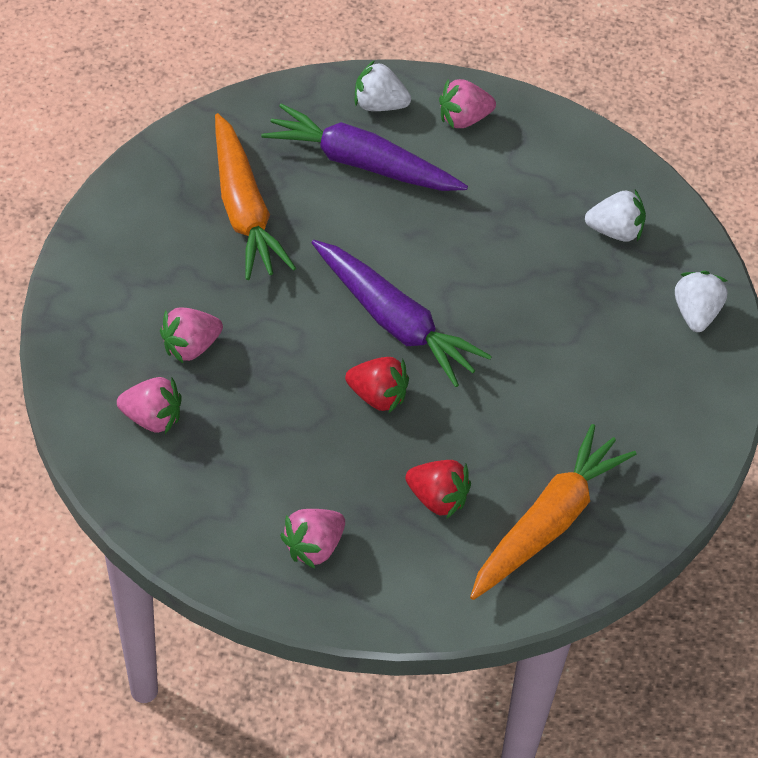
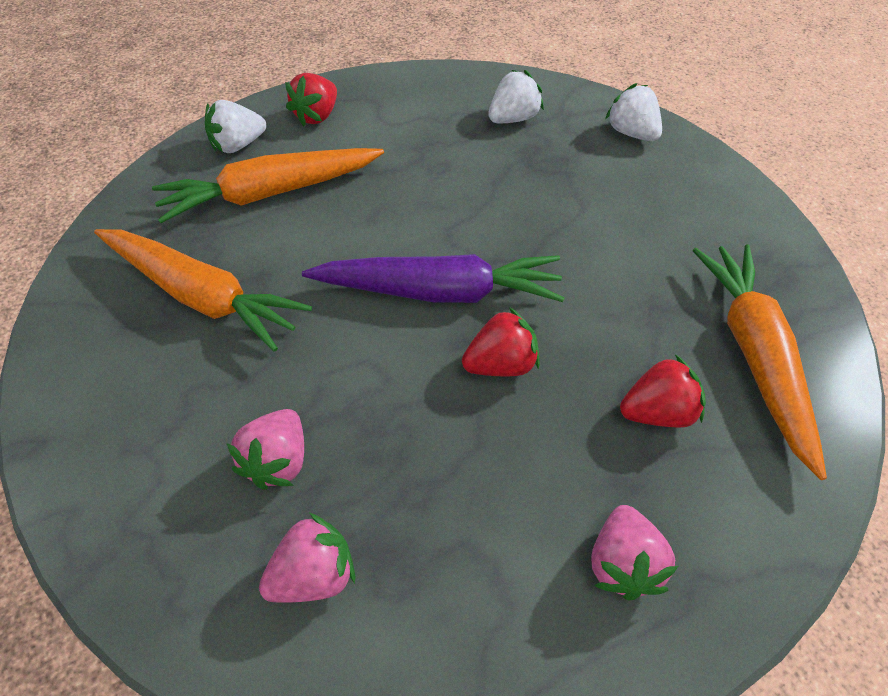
camera: 40 degrees left, 0 degrees up
(361, 163) = (270, 193): purple carrot -> orange carrot
(463, 119) = (317, 116): pink strawberry -> red strawberry

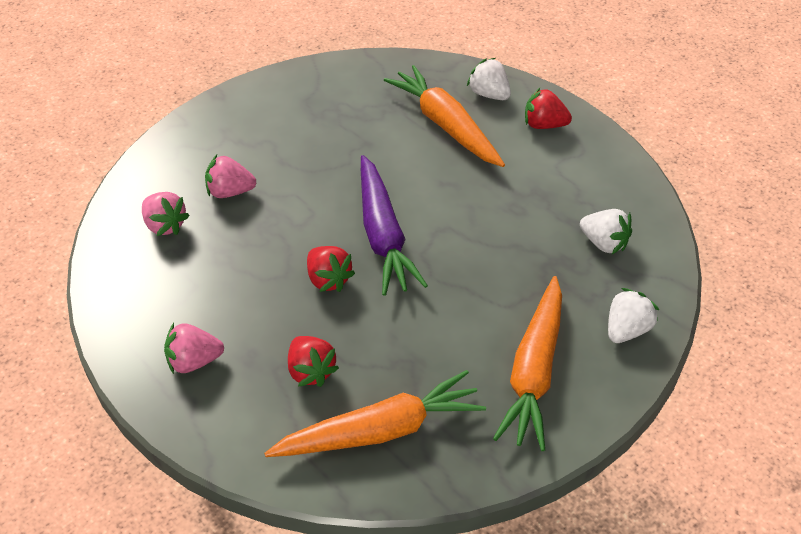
camera: 75 degrees right, 5 degrees down
(201, 296) = (340, 123): orange carrot -> orange carrot (533, 371)

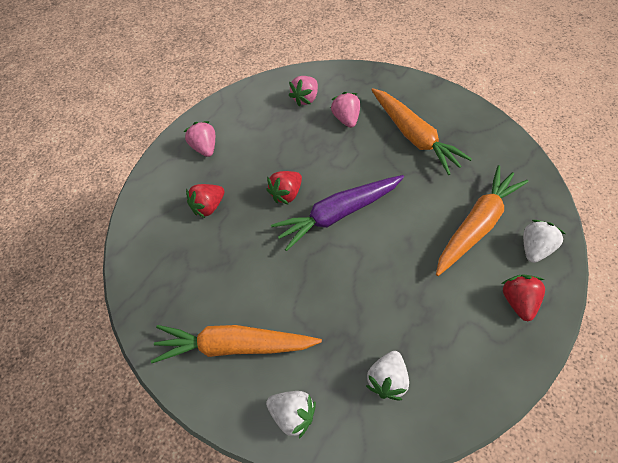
camera: 80 degrees right, 10 degrees up
(380, 430) = (169, 258): orange carrot -> orange carrot (414, 136)

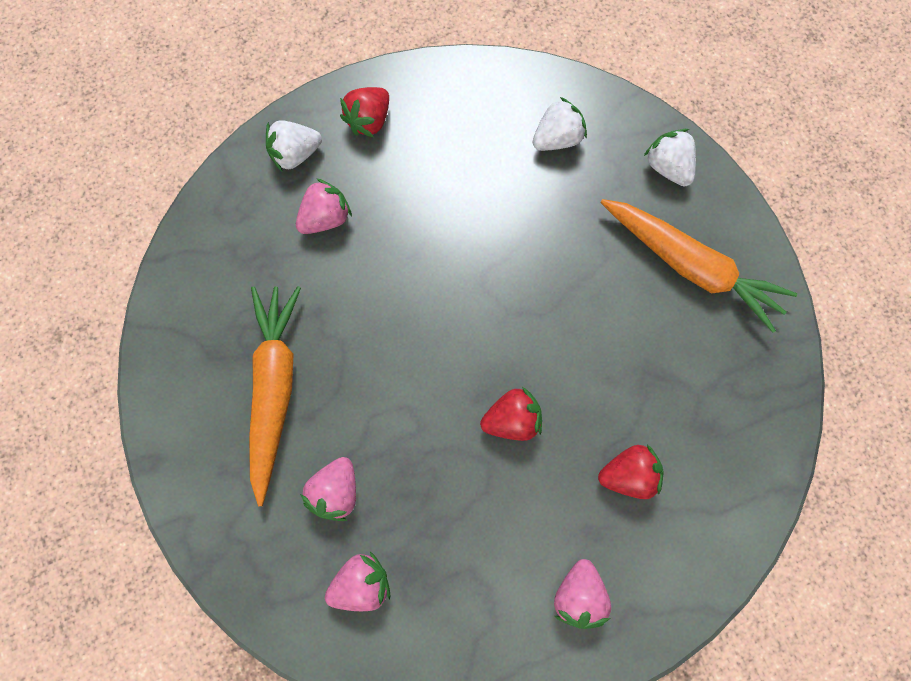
camera: 150 degrees left, 15 degrees up
(338, 214) = (469, 343): purple carrot -> none
(477, 225) = (325, 218): orange carrot -> pink strawberry

